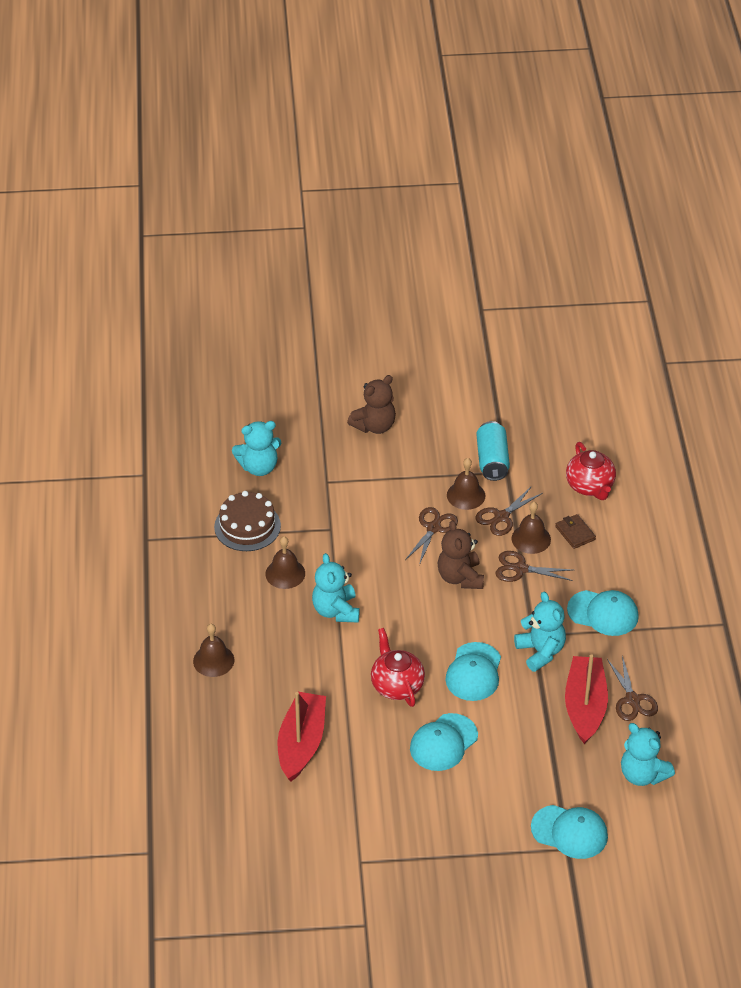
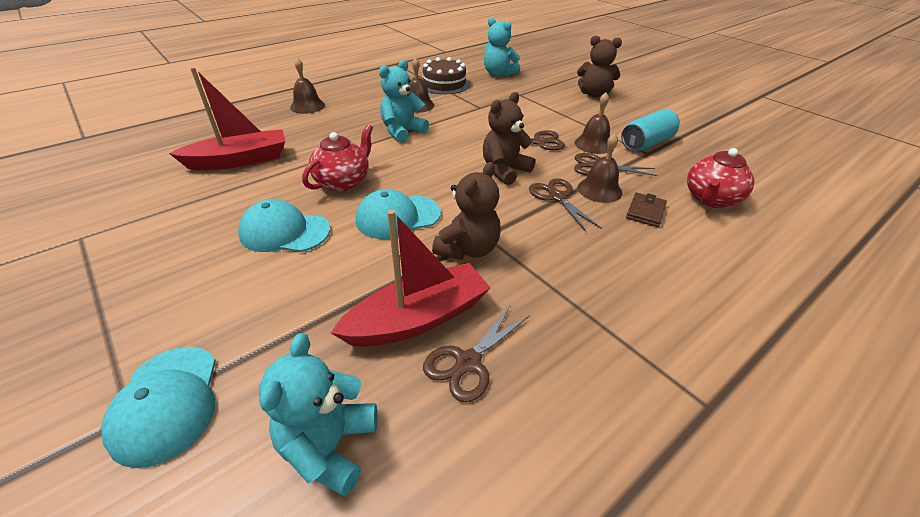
camera: 55 degrees right, 5 degrees down
(540, 652) = (468, 249): turquoise teddy bear -> brown teddy bear
(603, 613) = (574, 273): turquoise cap -> none

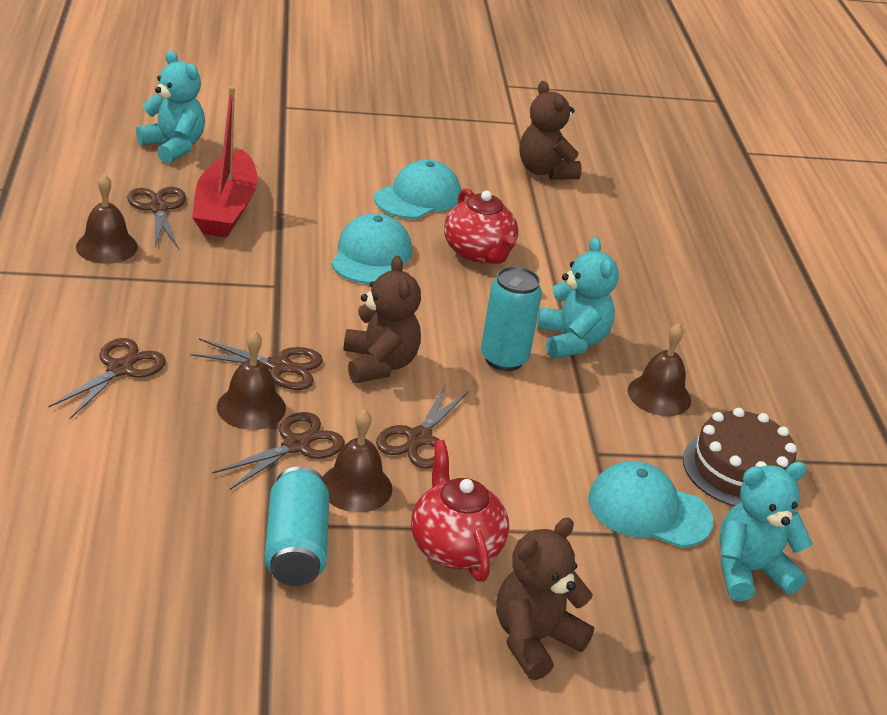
camera: 120 degrees right, 5 degrees down
(166, 403) = (277, 116): turquoise cap -> turquoise cap (648, 510)
(239, 160) = (597, 214): red boat -> none
(307, 106) = (734, 302): brown bell -> brown bell (106, 246)
(445, 142) = (504, 359): none -> turquoise can
(468, 249) = (271, 267): brown teddy bear -> brown teddy bear (545, 171)
(645, 212) = (171, 408): brown wallet -> none
(655, 247) = (120, 369): none -> brown scissors
(710, 199) = (116, 482): red teapot -> red teapot (454, 547)

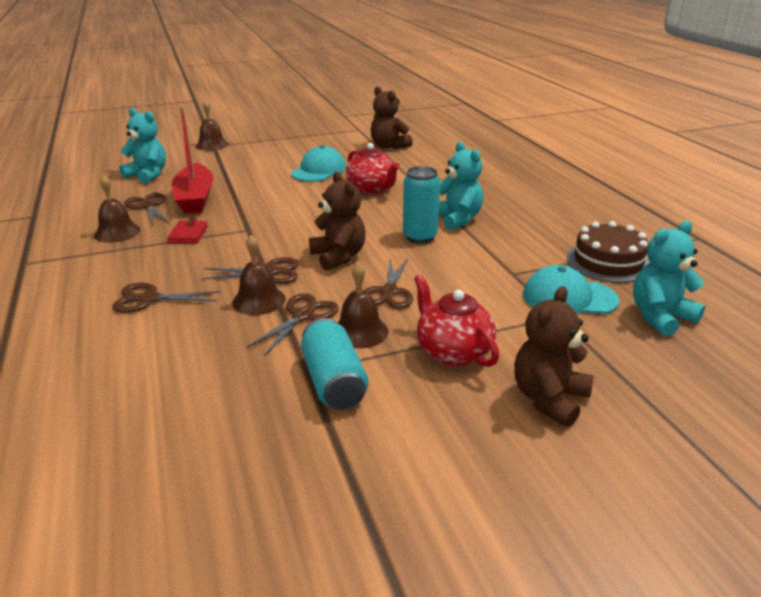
camera: 10 degrees left, 5 degrees down
(120, 369) = (149, 299): brown scissors -> brown scissors turned 105 degrees counterclockwise
(197, 274) = (188, 235): none -> red wallet
(371, 255) = (303, 203): turquoise cap -> none
(659, 395) = (529, 235): brown bell -> brown bell (212, 145)

